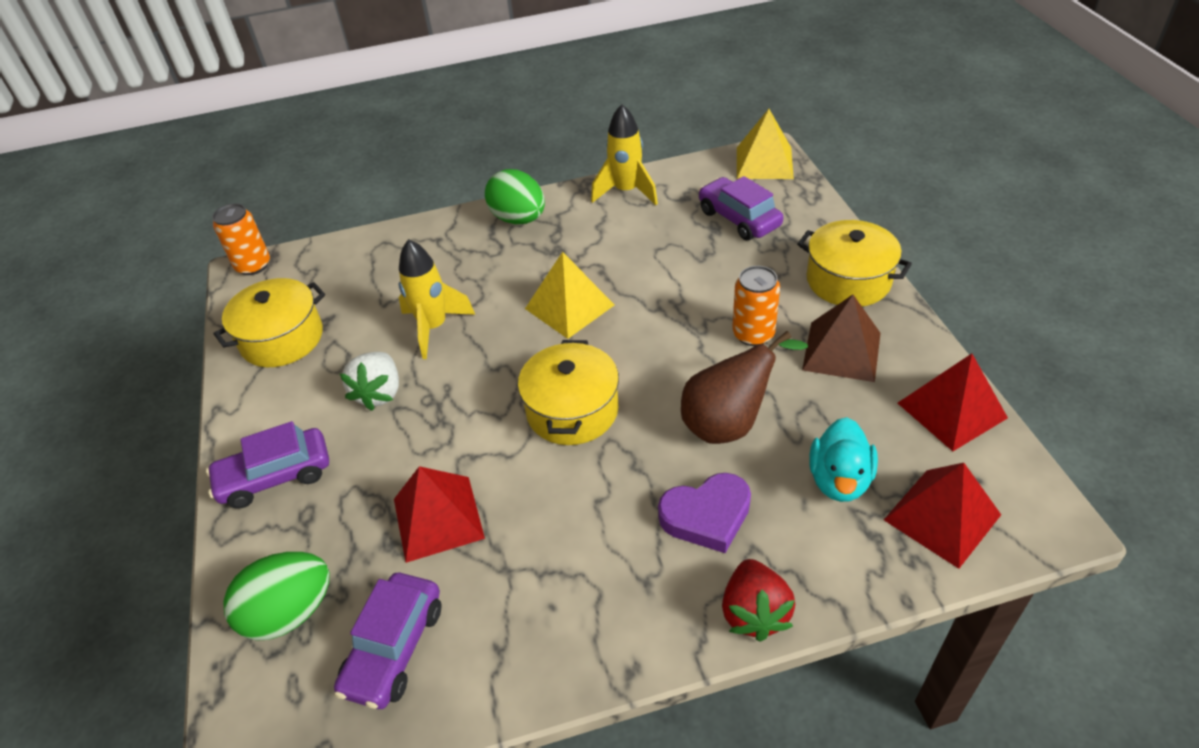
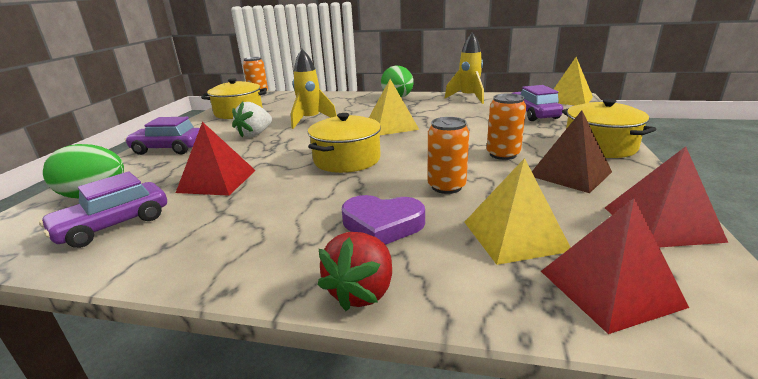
camera: 25 degrees right, 20 degrees down
(729, 423) = (446, 186): brown pear -> orange can
(839, 480) = (514, 235): turquoise duck -> yellow pyramid

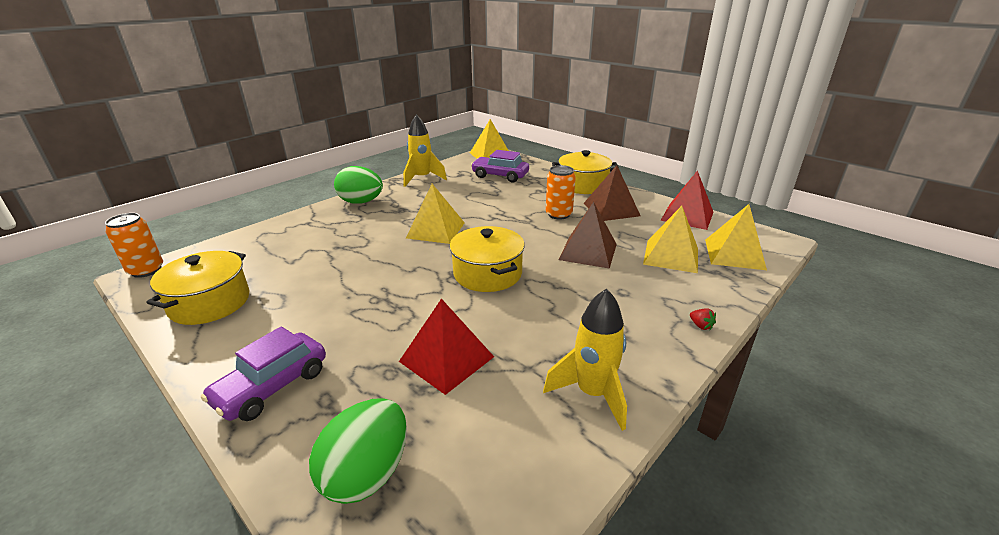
camera: 60 degrees left, 5 degrees up
(113, 225) = (488, 453): purple car -> none
(255, 134) = (330, 307): white strawberry -> none
(311, 120) = (345, 263): yellow rocket -> yellow rocket (592, 394)
(362, 291) = (701, 326): red strawberry -> red strawberry, size x0.44
(382, 225) = (623, 293): purple heart -> none
(446, 186) = (588, 251): orange can -> brown pyramid
(610, 288) = (734, 254): red pyramid -> yellow pyramid

